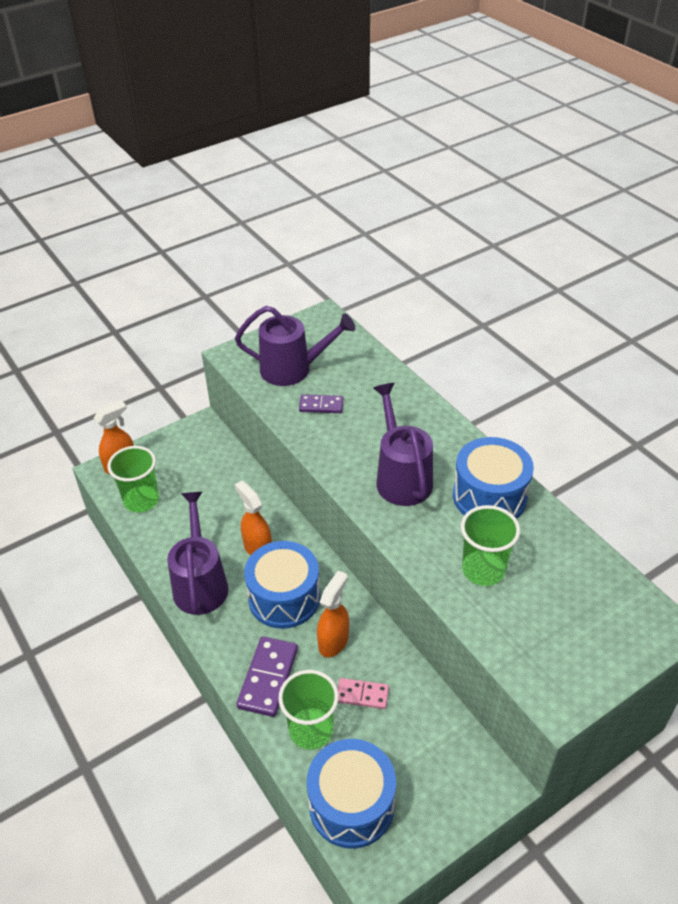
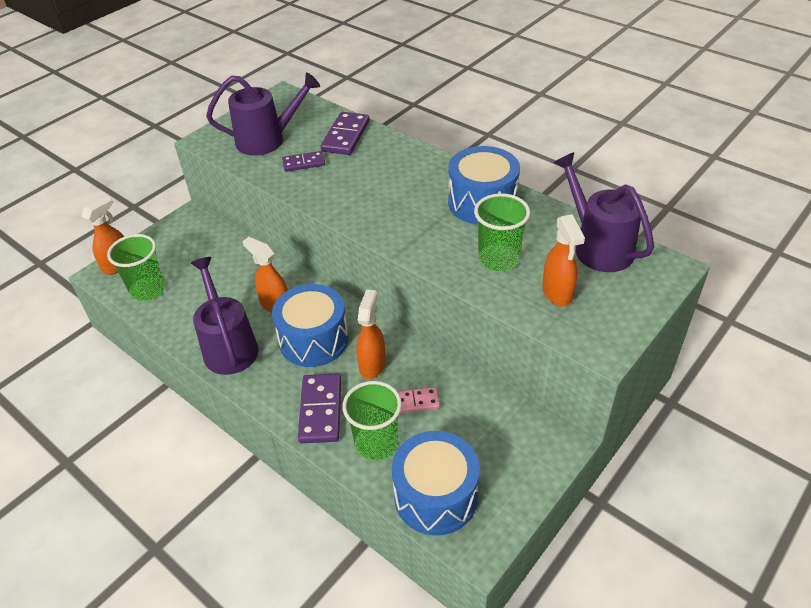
camera: 15 degrees left, 0 degrees up
(373, 382) = (345, 136): none -> purple domino
(401, 477) = (398, 204): purple watering can -> purple watering can (597, 246)
(531, 626) = (557, 293): none -> orange spray bottle

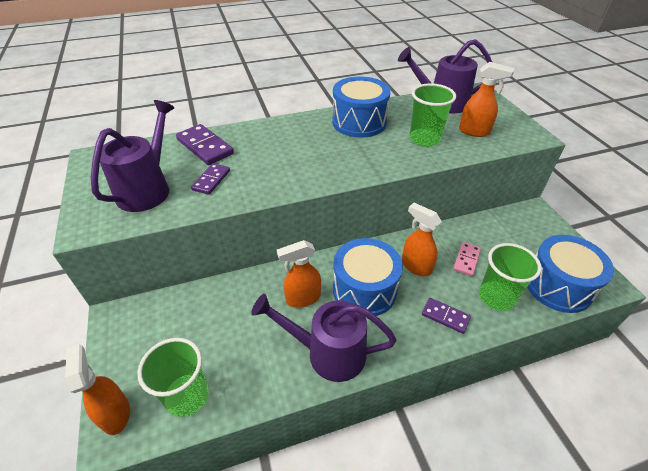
camera: 60 degrees left, 0 degrees up
(321, 410) = (445, 316): purple domino -> purple domino, size x0.62

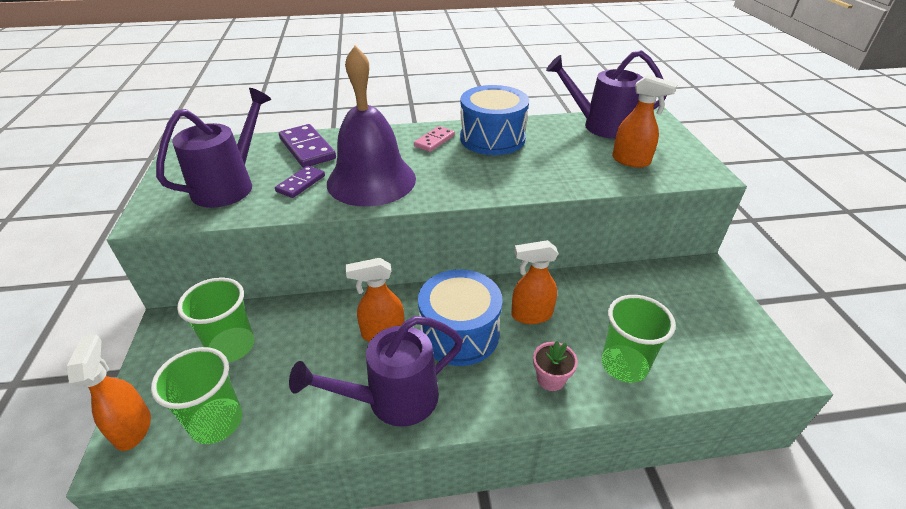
camera: 10 degrees right, 5 degrees down
(271, 171) = (371, 180): none -> purple bell
(327, 353) = (392, 399): purple watering can -> purple watering can turned 45 degrees counterclockwise
(416, 266) = (531, 315): orange spray bottle -> orange spray bottle turned 60 degrees counterclockwise
(424, 139) = (565, 163): green cup -> green cup (232, 346)
(445, 316) = (551, 379): purple domino -> pink flower pot
(466, 260) = (597, 316): pink domino -> pink domino (434, 141)
(558, 286) = (711, 363): blue drum -> none

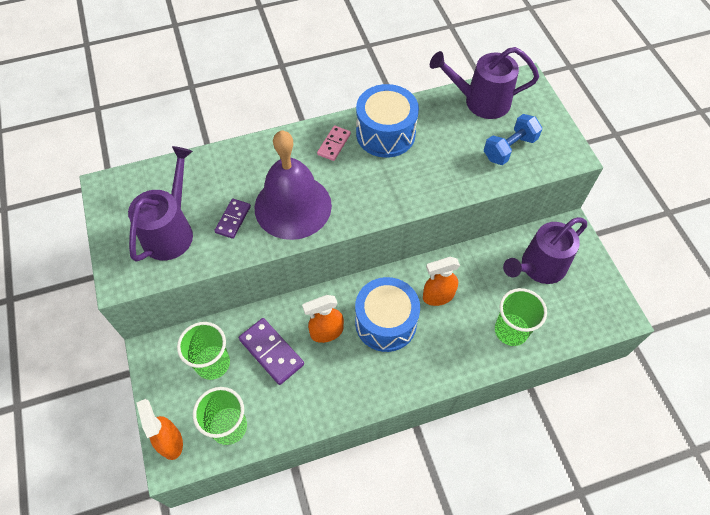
camera: 10 degrees left, 20 degrees up
(307, 149) = (221, 172): purple domino -> purple domino (271, 352)
(392, 399) = (349, 387): purple watering can -> purple watering can (538, 267)
(551, 379) = (459, 351): pink flower pot -> none
(631, 161) = (509, 148): orange spray bottle -> blue dumbbell

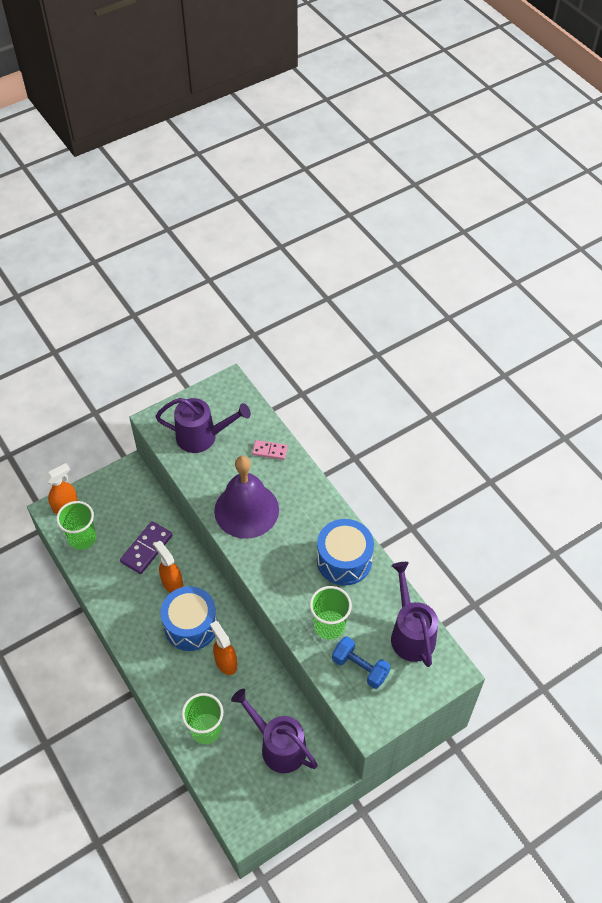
camera: 75 degrees right, 5 degrees down
(212, 363) = (129, 512): green cup -> green cup (329, 625)
(233, 219) = (223, 473): purple domino -> none
(334, 144) = (319, 523): pink domino -> pink domino (270, 451)

